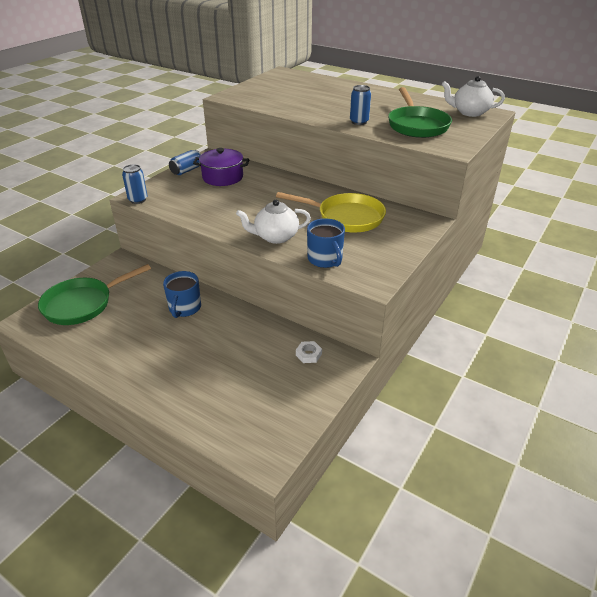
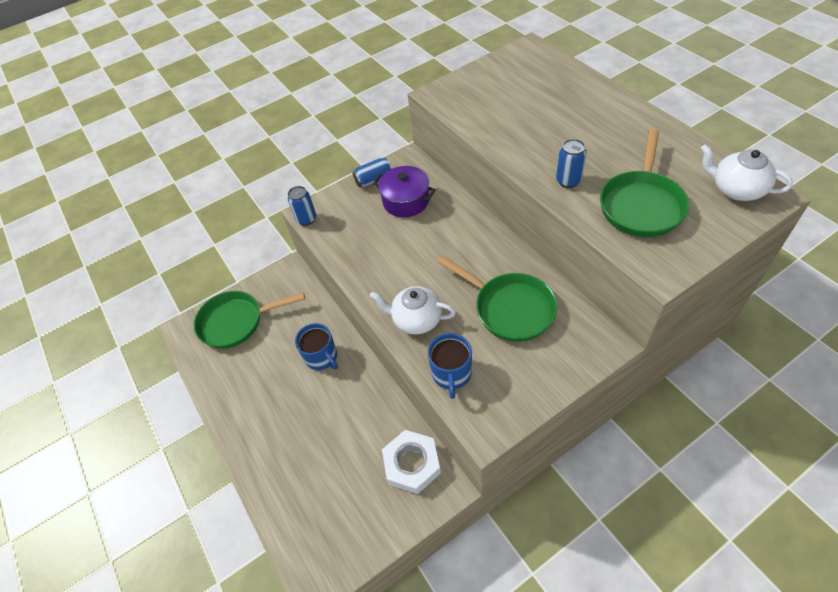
camera: 30 degrees right, 15 degrees up
(184, 308) = (321, 357): blue mug -> blue mug turned 75 degrees counterclockwise
(308, 354) = (412, 464): white nut -> white nut, size x2.13
(346, 217) = (509, 308): yellow pan -> green pan

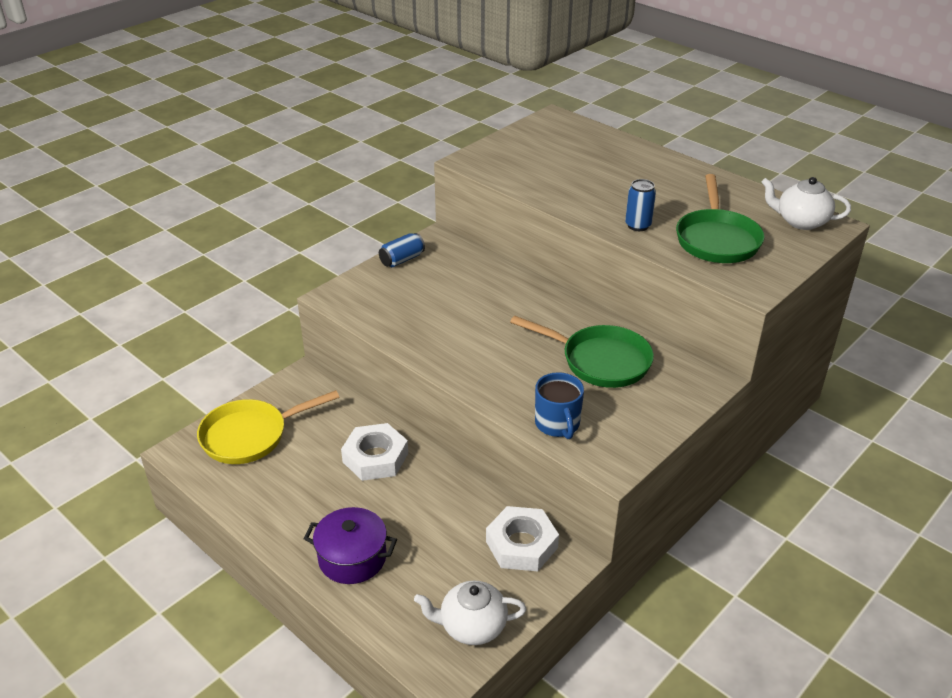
camera: 20 degrees left, 15 degrees down
(236, 322) = (250, 436): green pan -> yellow pan
(306, 219) = (333, 303): blue can -> none
(321, 357) = (375, 457): blue mug -> white nut
(406, 201) = (448, 276): purple pot -> purple pot (352, 558)
(416, 320) = (500, 381): white teapot -> white teapot (472, 626)

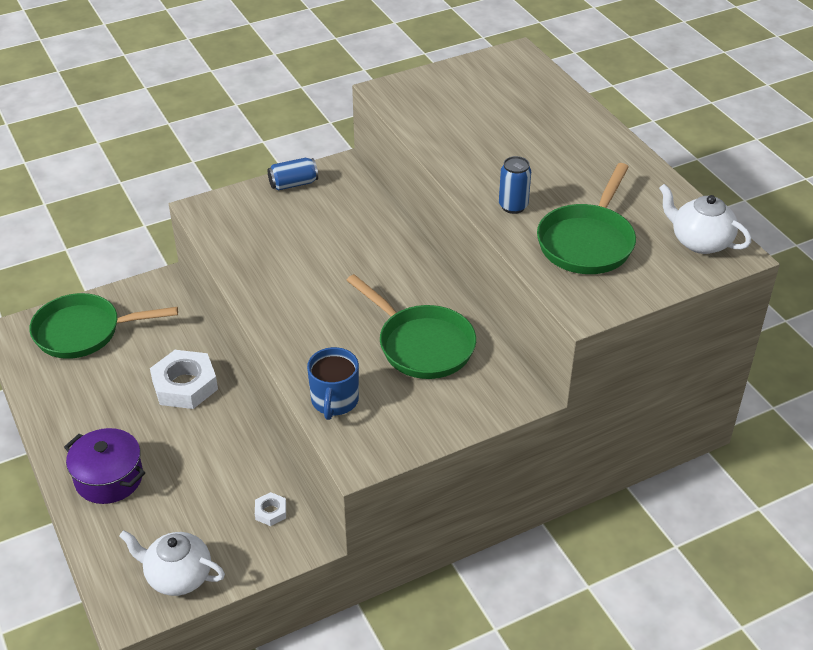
camera: 20 degrees right, 5 degrees up
(250, 436) = (84, 332): yellow pan -> green pan
(521, 544) = (271, 512): white nut -> white nut, size x0.47

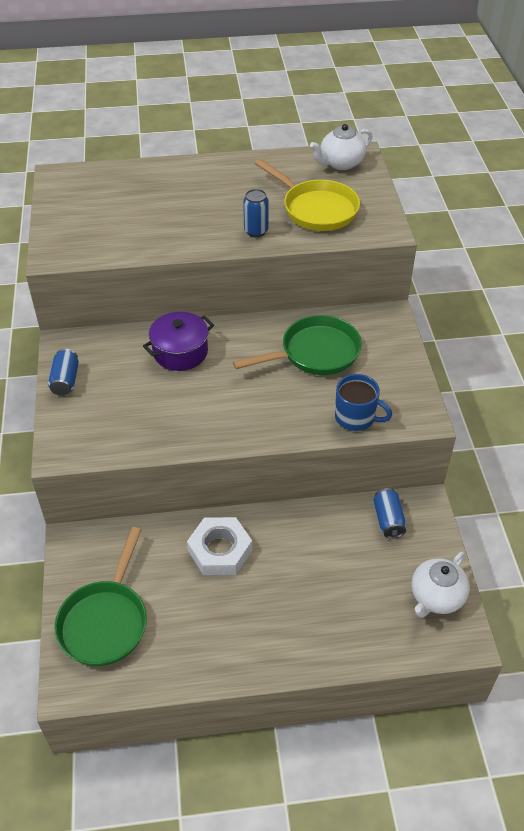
camera: 70 degrees left, 5 degrees up
(109, 478) = (311, 630): purple pot -> purple pot (180, 352)
(271, 512) = (388, 520): white nut -> blue can
(587, 242) = (316, 209): green pan -> yellow pan

